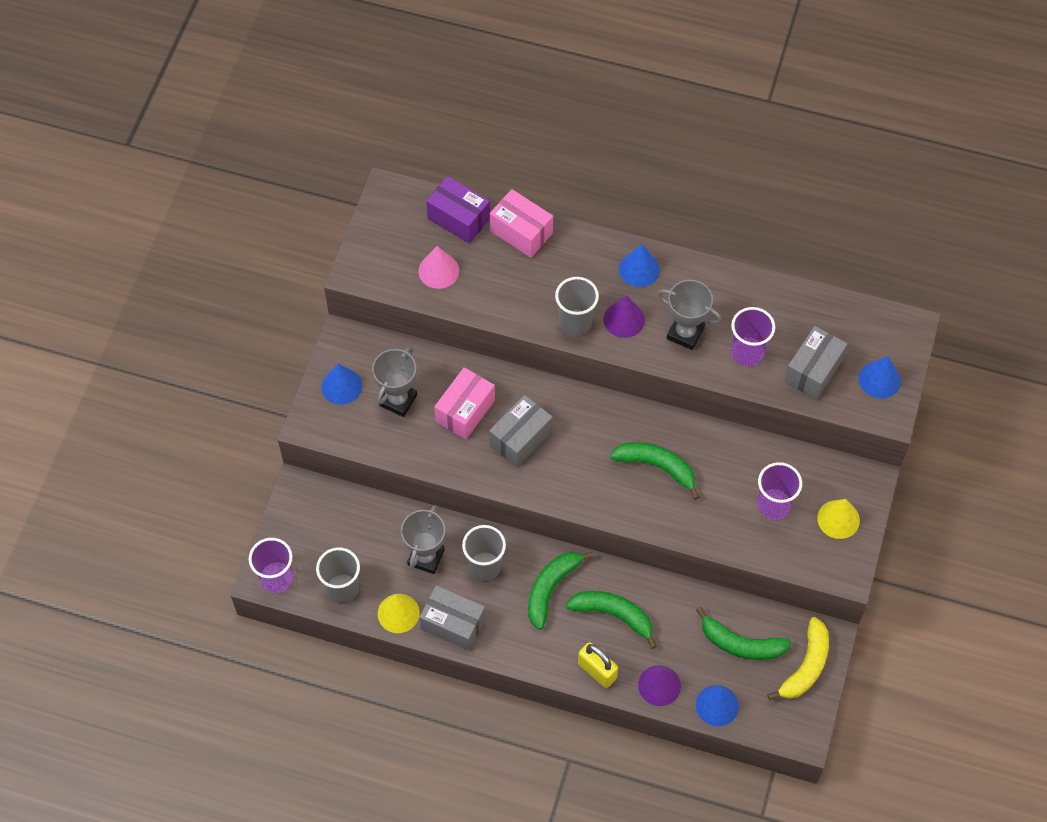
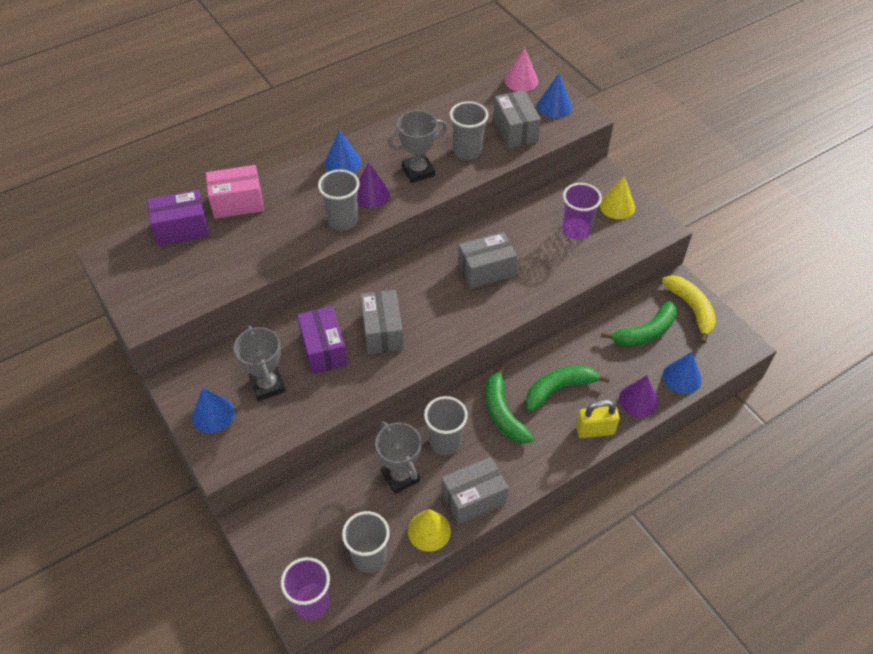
camera: 50 degrees left, 10 degrees down
(438, 271) = (207, 268): pink cone -> pink cone (521, 81)
(465, 411) = (324, 349): pink box -> purple box
(657, 467) = (486, 270): green banana -> grey box
(747, 352) = (467, 151): purple cup -> grey cup

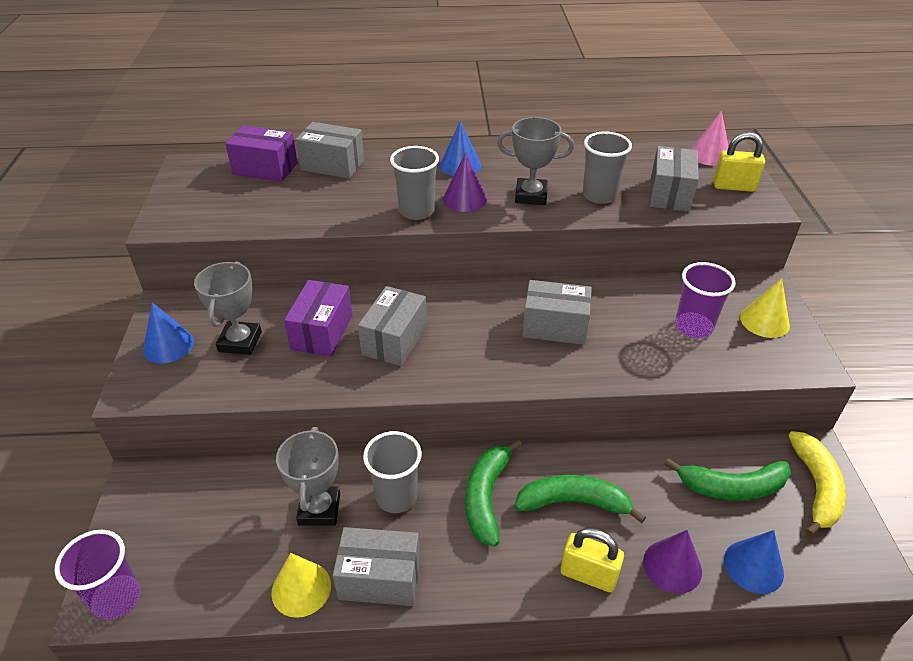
camera: 30 degrees right, 10 degrees down
(237, 203) = (332, 165): pink box -> grey box
(369, 557) = (215, 581): grey cup -> none
(554, 106) = (733, 186): blue cone -> yellow padlock

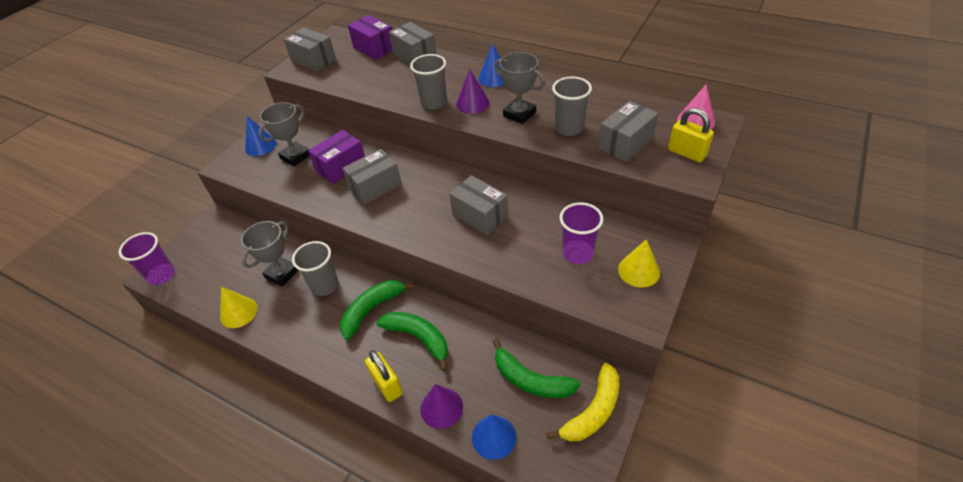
camera: 35 degrees right, 5 degrees up
(380, 578) = (278, 327): grey box -> grey box (313, 60)

